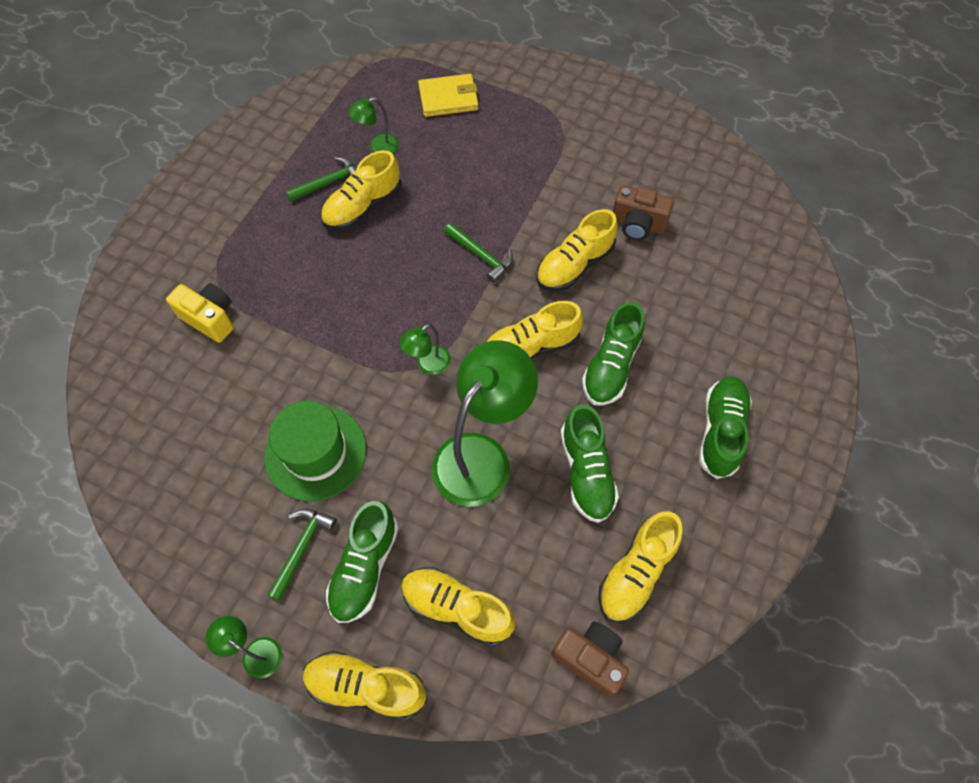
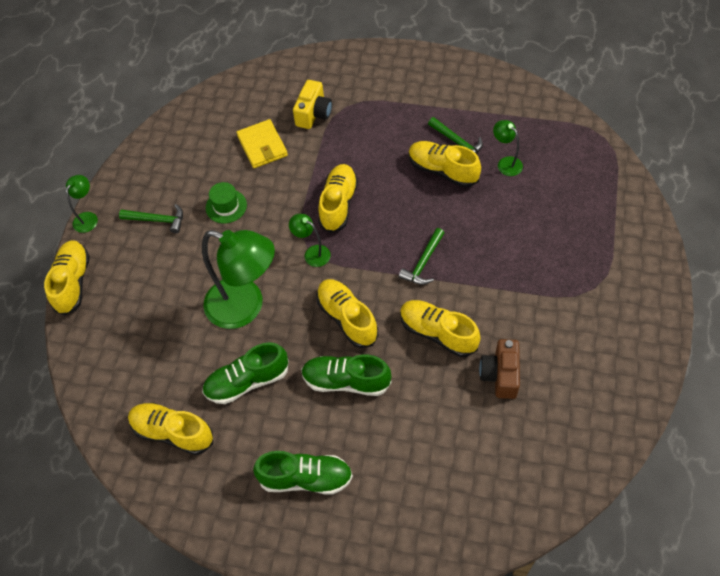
camera: 80 degrees right, 5 degrees down
(315, 452) = (226, 206): green hat -> green hat, size x0.57
(365, 567) = (150, 259): green shoe -> none
(448, 98) = (582, 196): yellow wallet -> yellow wallet (262, 146)
(457, 608) = (130, 320): yellow shoe -> yellow shoe (338, 204)
(590, 658) = (106, 412): brown camera -> none

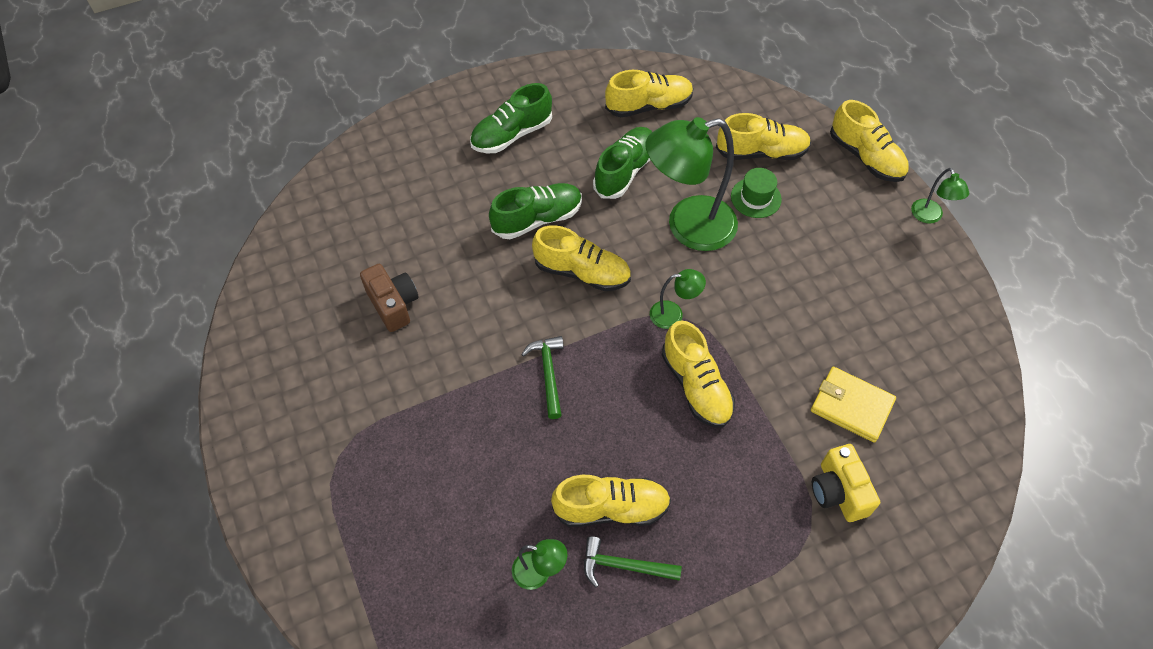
camera: 140 degrees right, 0 degrees up
(157, 220) = (862, 254): green hammer -> none
(226, 206) = (811, 310): green hat -> green hat (756, 198)
(438, 333) = (481, 309): yellow shoe -> yellow shoe (761, 152)

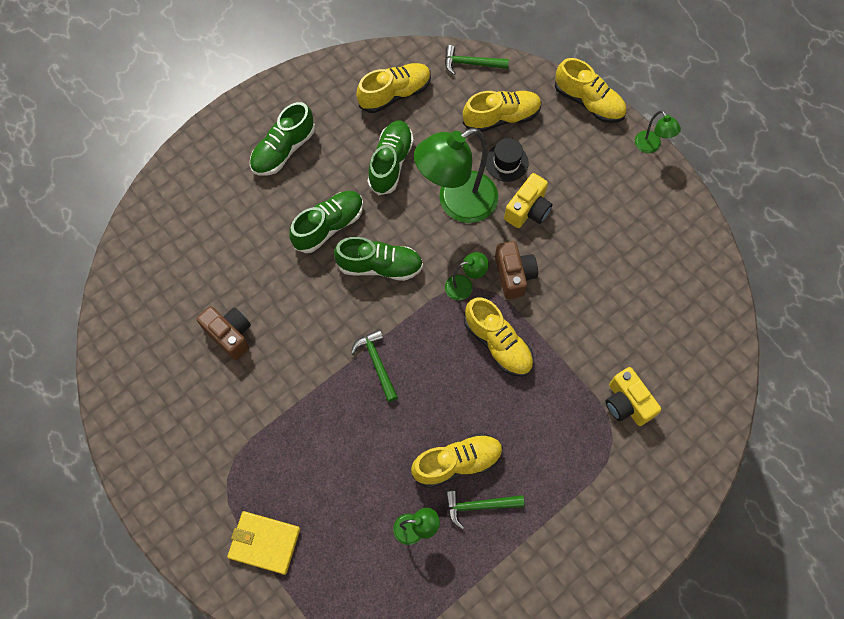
camera: 15 degrees left, 10 degrees up
(582, 272) = (380, 266): yellow shoe -> green shoe
(734, 316) = (514, 275): none -> brown camera
(741, 93) = (471, 63): none -> green hammer
(756, 198) = (506, 162): green hat -> black hat
(768, 251) = (528, 210): none -> yellow camera
(851, 406) = (622, 329): yellow wallet -> yellow wallet (264, 543)

